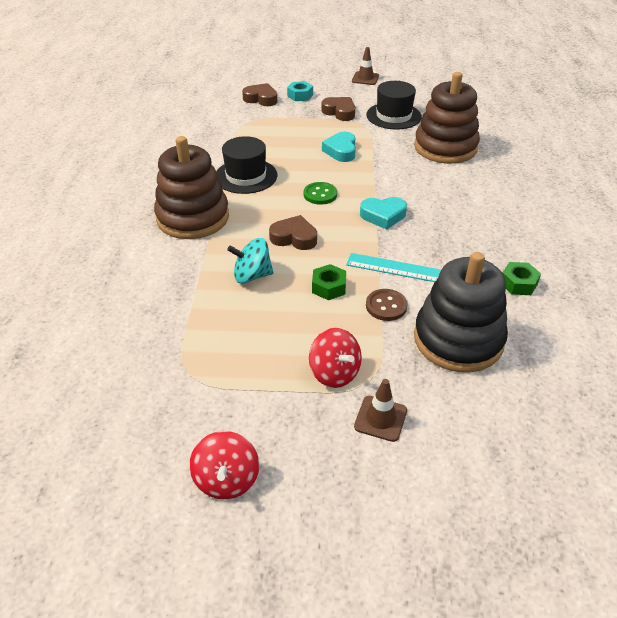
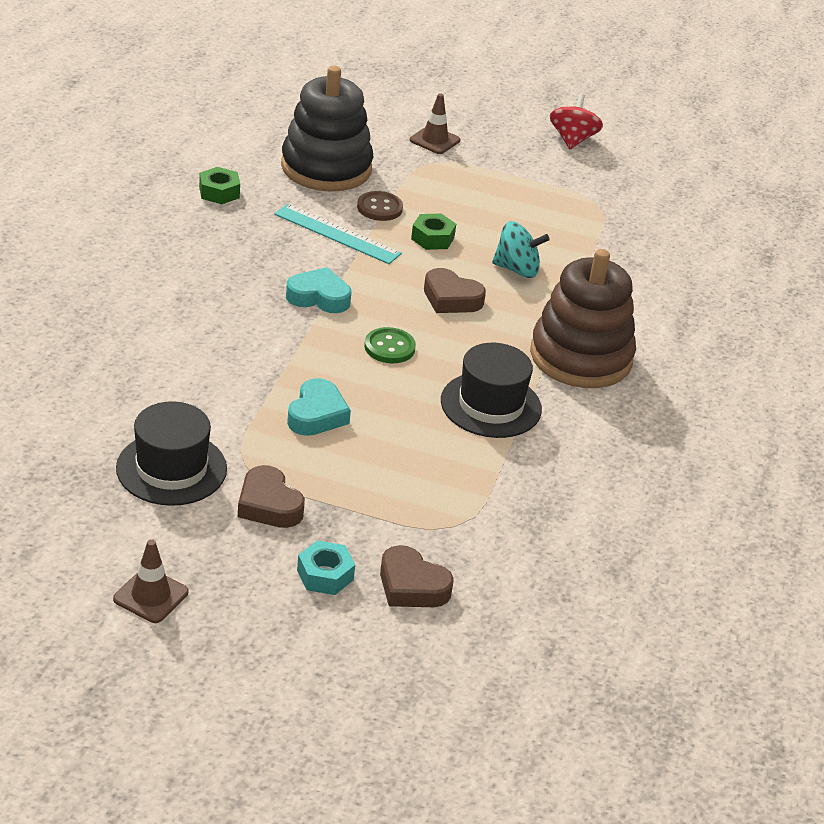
camera: 170 degrees left, 5 degrees down
(334, 373) = (460, 174): red spinning top -> none
(445, 147) = (138, 378): brown stacking toy -> none

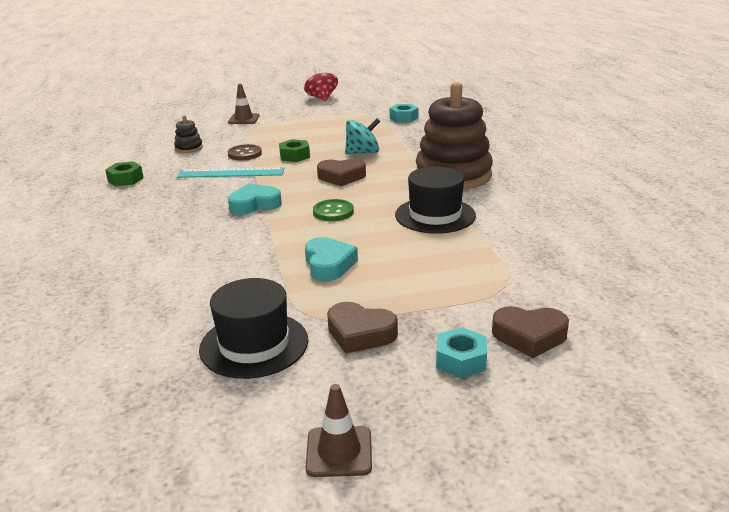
camera: 25 degrees left, 10 degrees down
(326, 168) = (189, 148): black stacking toy -> black stacking toy, size x0.41
(636, 229) = (404, 118): none -> turquoise nut

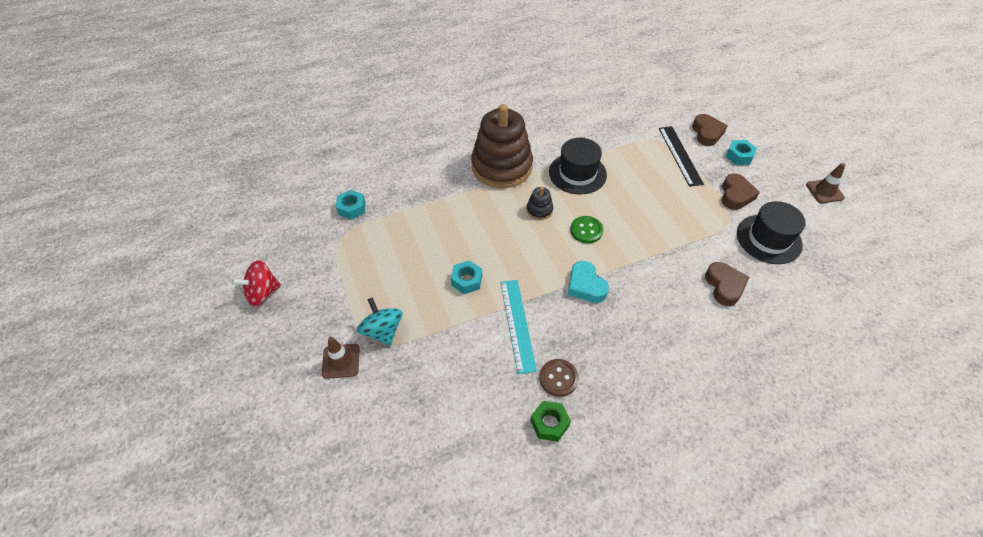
camera: 100 degrees left, 25 degrees up
(189, 148) = (448, 391): black stacking toy -> black stacking toy (539, 210)
(245, 154) = (463, 326): brown button -> brown button (558, 378)
(294, 156) = (466, 280): green nut -> turquoise nut
(329, 264) = (667, 220): turquoise heart -> none
(341, 177) = (515, 236): brown heart -> brown heart (724, 286)
(362, 153) = (454, 229): turquoise spinning top -> turquoise spinning top (382, 331)
(467, 297) = (679, 155): none -> black ruler

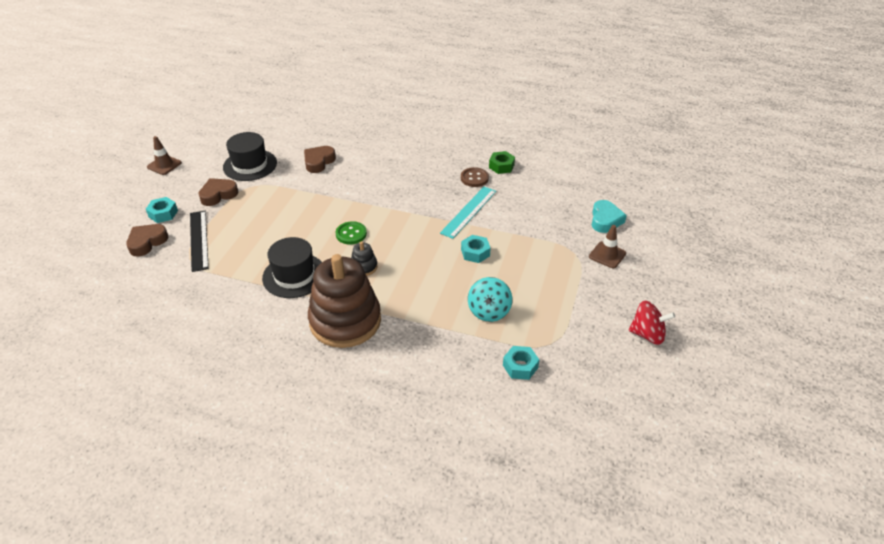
camera: 140 degrees left, 10 degrees down
(382, 331) = (564, 256): turquoise spinning top -> turquoise spinning top (489, 311)
(585, 285) = (399, 206): turquoise heart -> turquoise heart (605, 220)
(679, 155) = (199, 240): black ruler -> black ruler turned 45 degrees counterclockwise

